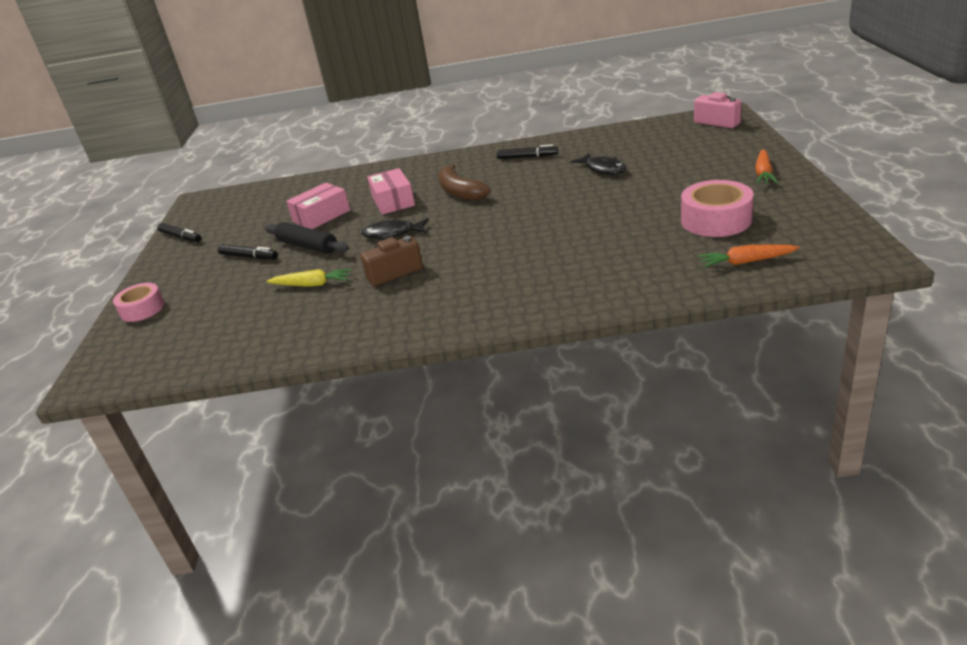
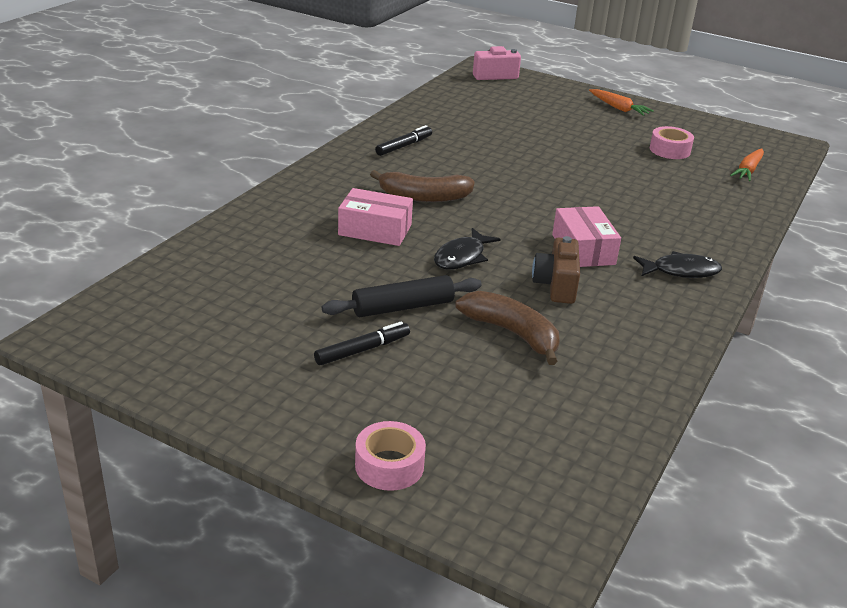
camera: 65 degrees left, 0 degrees up
(181, 237) = (187, 382): black marker -> none
(312, 284) = (512, 333): yellow carrot -> brown banana
(321, 216) = (330, 275): pink box -> pink box (583, 249)
(603, 169) = (500, 137): black fish -> black fish (681, 271)
(716, 220) = (670, 150): pink tape -> pink tape, size x0.65

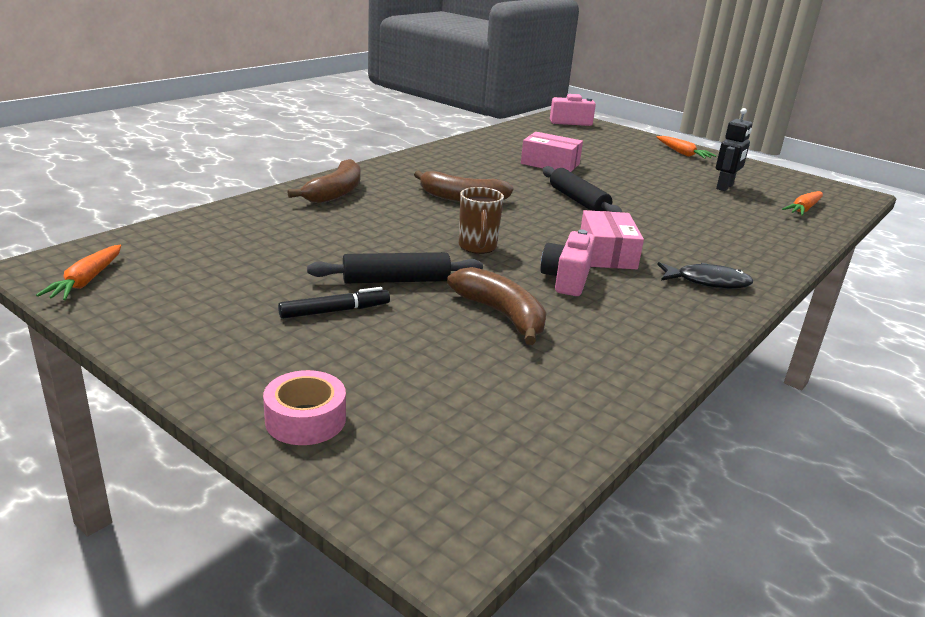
camera: 10 degrees right, 5 degrees down
(113, 347) = (86, 281): none -> orange carrot
(297, 205) = (335, 193): none -> brown banana
(375, 230) = (400, 218): pink box -> pink box (550, 164)
(404, 146) = (461, 161): black marker -> none
(462, 257) = (477, 247): black fish -> brown mug
(536, 186) = (578, 201): none -> black rolling pin
(556, 285) = (566, 279): brown camera -> pink camera
(670, 150) = (725, 187): pink tape -> black robot

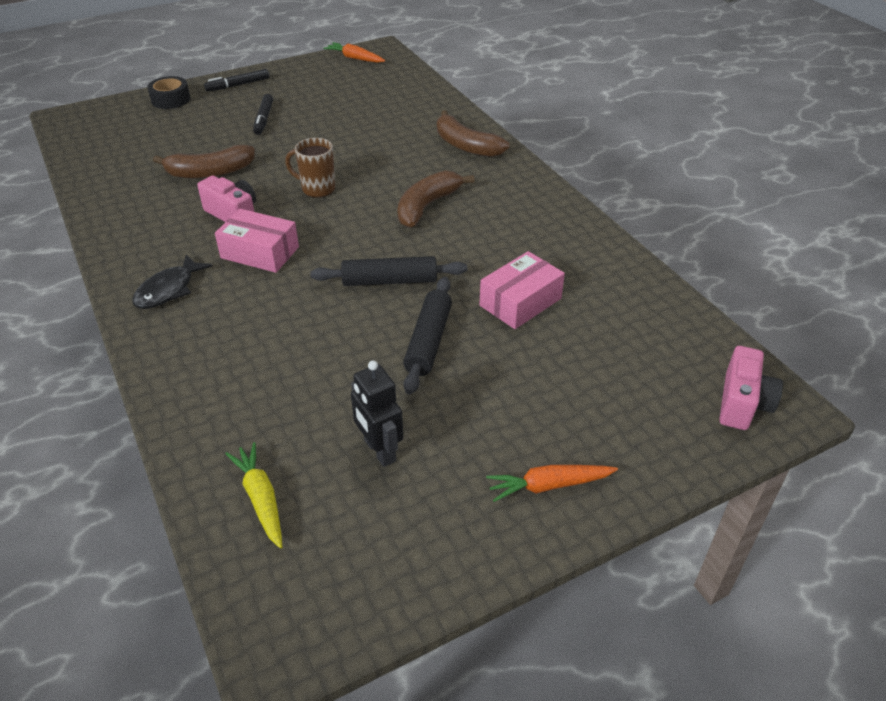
camera: 115 degrees right, 15 degrees up
(219, 363) = (238, 85): none -> black marker
(305, 419) = (171, 99): pink tape -> black tape
(396, 280) = (287, 144): black rolling pin -> black rolling pin (428, 341)
(803, 209) = (261, 499): orange carrot -> yellow carrot

